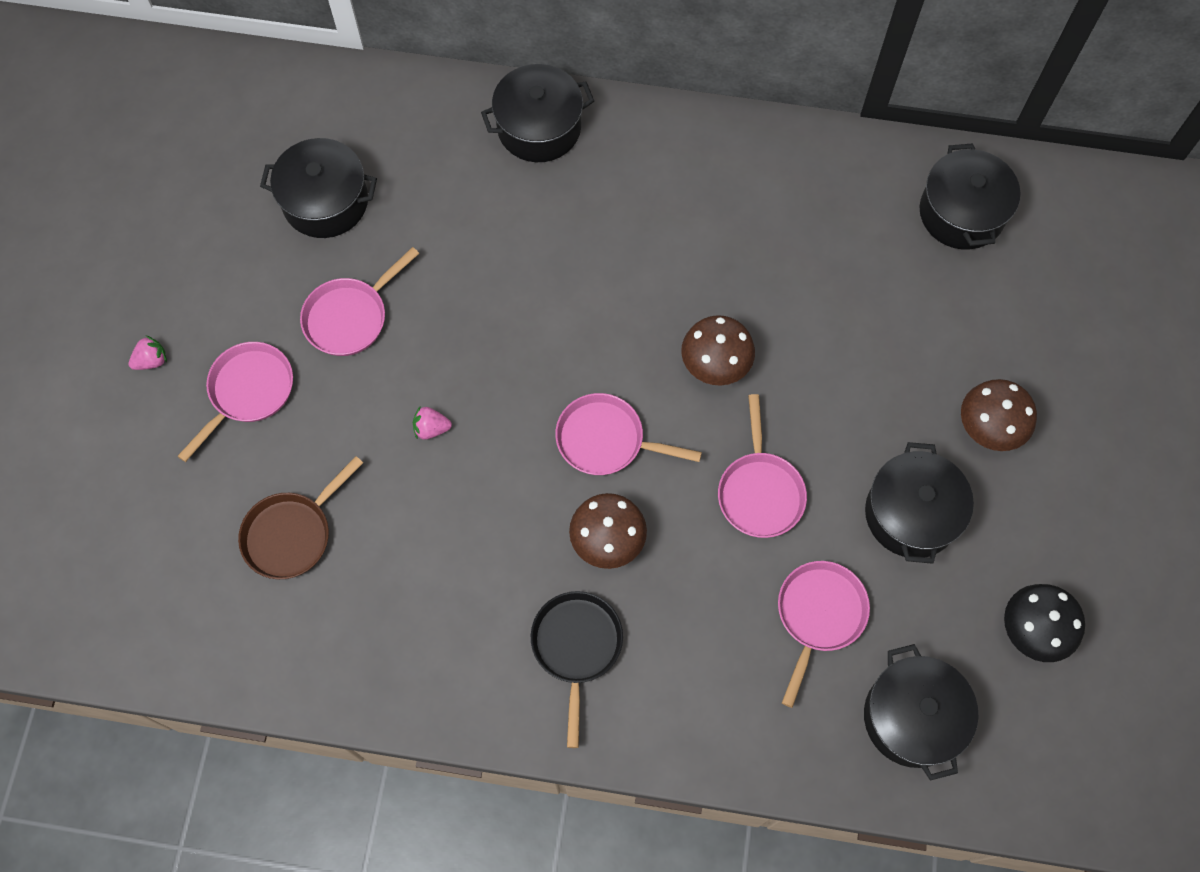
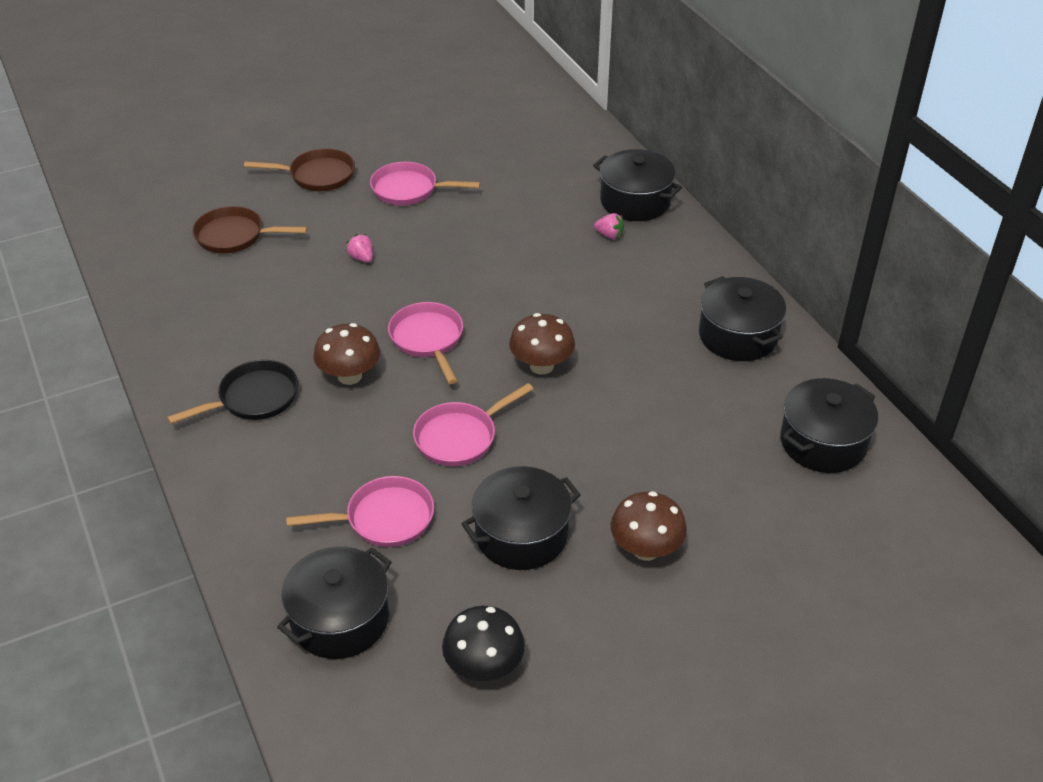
camera: 55 degrees right, 25 degrees down
(152, 360) = (304, 133): pink strawberry -> pink strawberry (609, 235)
(248, 392) = (317, 175): pink pan -> brown pan
(325, 202) = (480, 144): black pot -> black pot (738, 335)

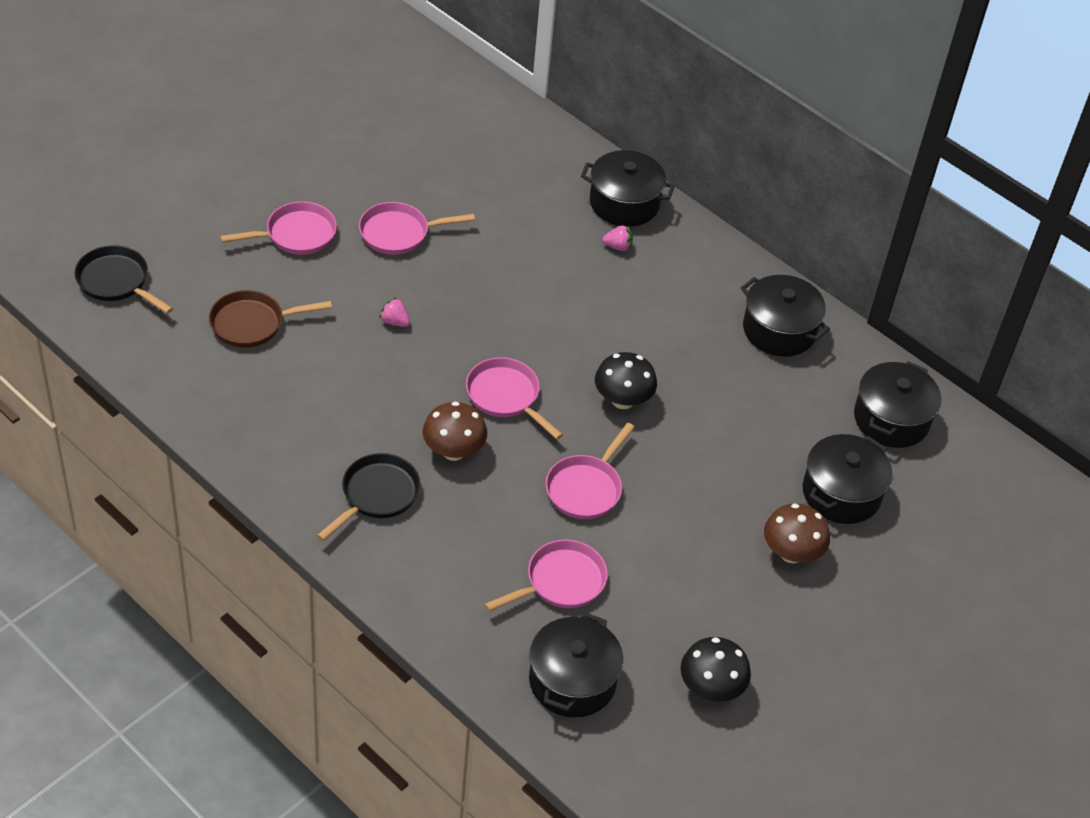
camera: 25 degrees left, 5 degrees up
(143, 184) = (116, 282): none -> black pan
(317, 175) = (296, 235): brown pan -> pink pan
(521, 535) = (684, 566): black pot -> black pot (841, 493)
(541, 366) = (622, 400): brown mushroom -> black mushroom

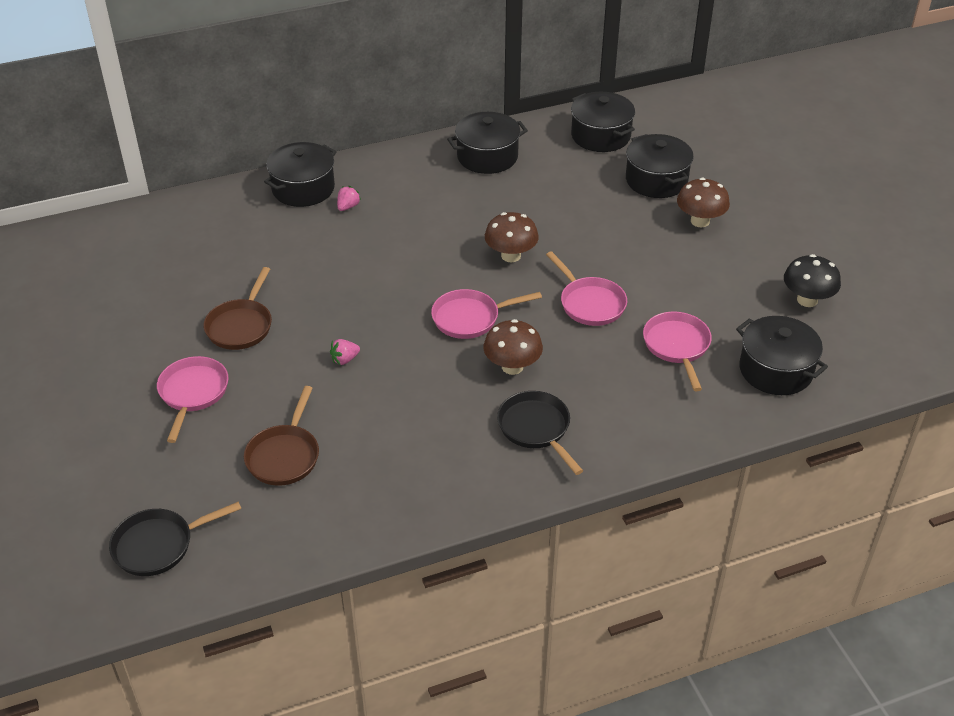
camera: 60 degrees left, 5 degrees down
(399, 233) = (241, 326): pink pan -> brown pan
(622, 400) = (511, 256): black mushroom -> brown mushroom

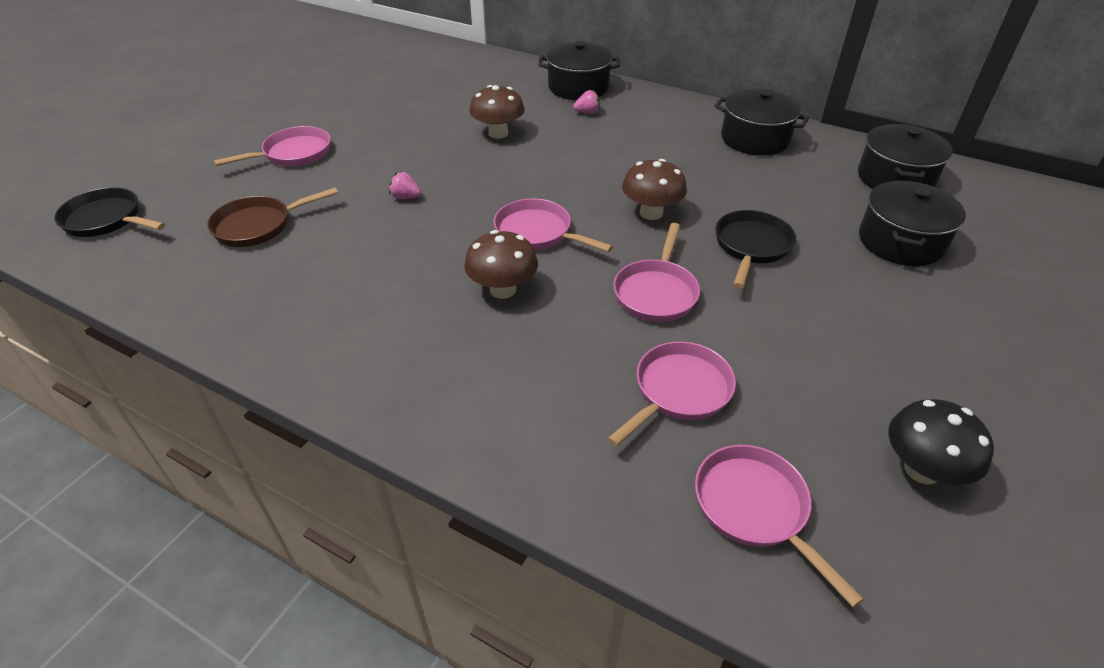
camera: 50 degrees right, 0 degrees up
(241, 326) = (391, 136): brown pan -> none
(536, 429) = (431, 351): black pan -> black pan (751, 246)
(700, 221) = (896, 303): brown mushroom -> brown mushroom (498, 133)
(776, 370) = (755, 508): black pot -> pink pan

